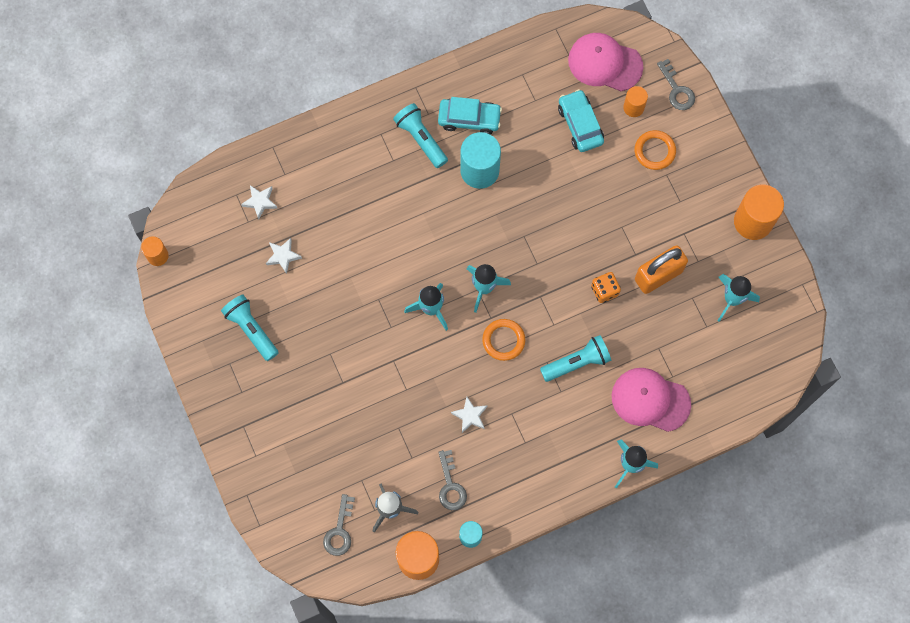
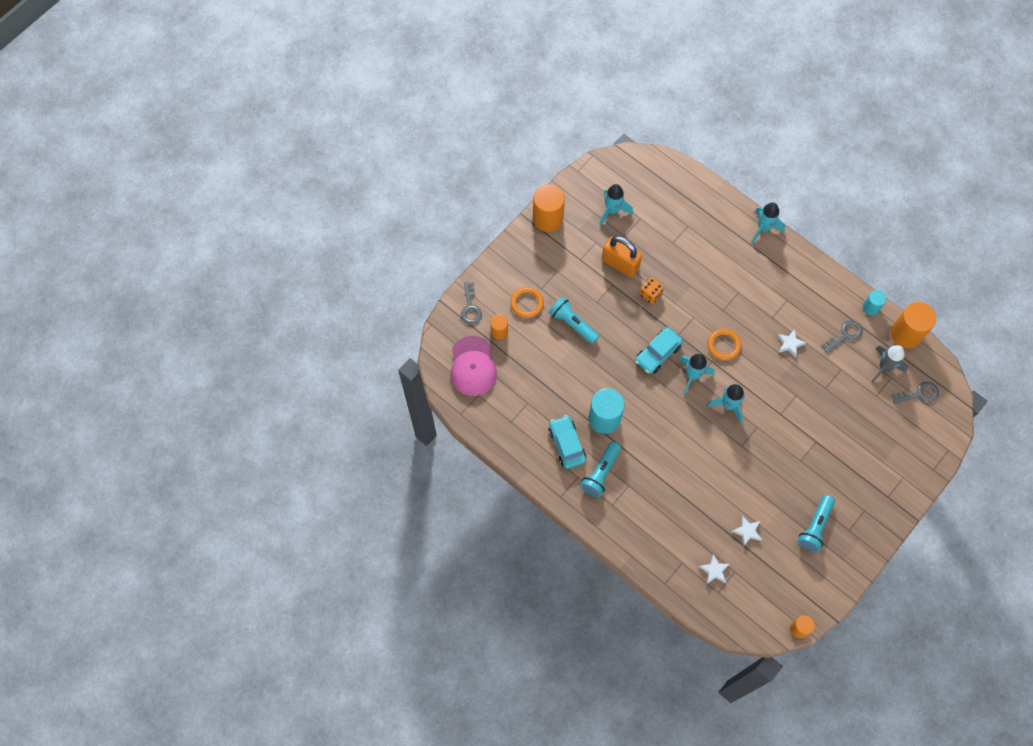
camera: 115 degrees left, 5 degrees down
(577, 362) = (712, 290): turquoise flashlight -> turquoise flashlight (572, 323)
(580, 124) = (531, 363): turquoise car -> turquoise car (658, 353)
(650, 400) = (712, 233): pink cap -> none
(677, 90) = (470, 307): grey key -> grey key turned 135 degrees clockwise

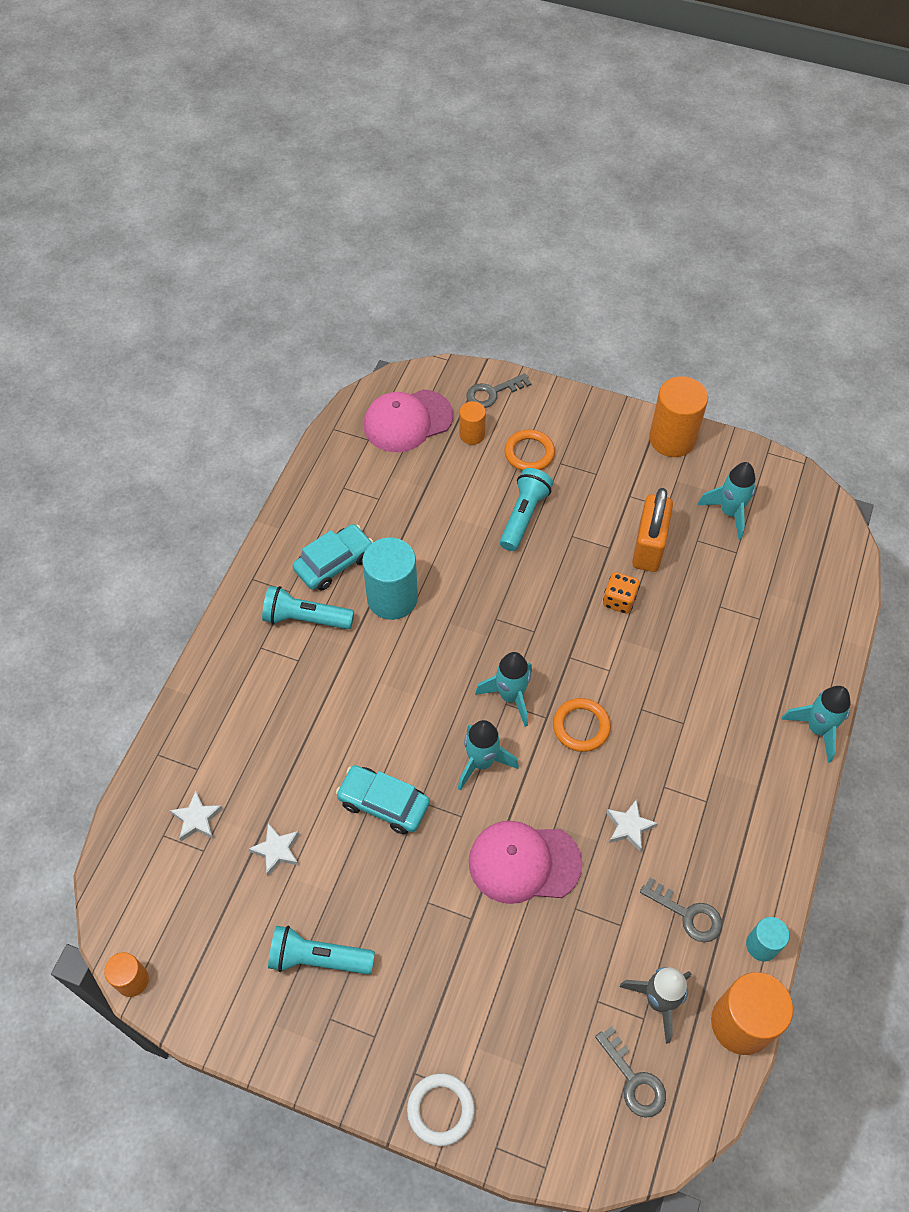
camera: 70 degrees right, 10 degrees down
(658, 353) = (526, 638): turquoise car -> turquoise car (383, 803)
(793, 404) = (524, 862): none -> pink cap
(909, 490) = (440, 1110): none -> white ring

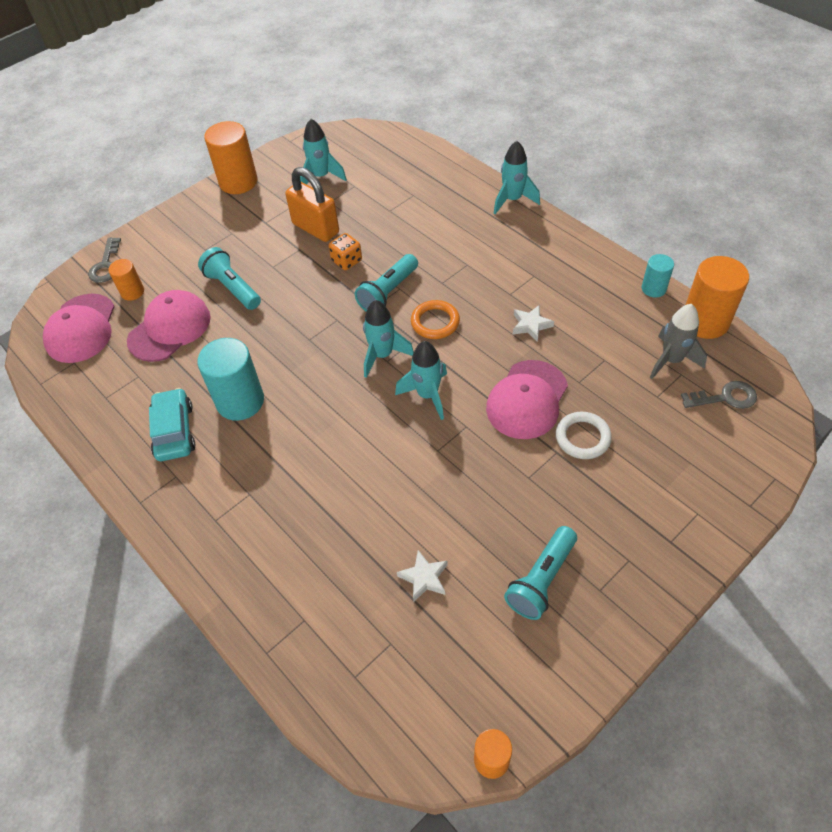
camera: 60 degrees left, 5 degrees down
(197, 819) = (355, 638): white star -> none
(305, 618) = (212, 473): turquoise flashlight -> turquoise flashlight (388, 292)
(383, 803) = (425, 477): turquoise car -> none
(440, 1110) = (708, 533): white ring -> white ring (582, 437)
(445, 492) = (170, 328): none -> pink cap
(529, 453) = (180, 264): orange ring -> none
(687, 914) = (613, 319): grey key -> none

